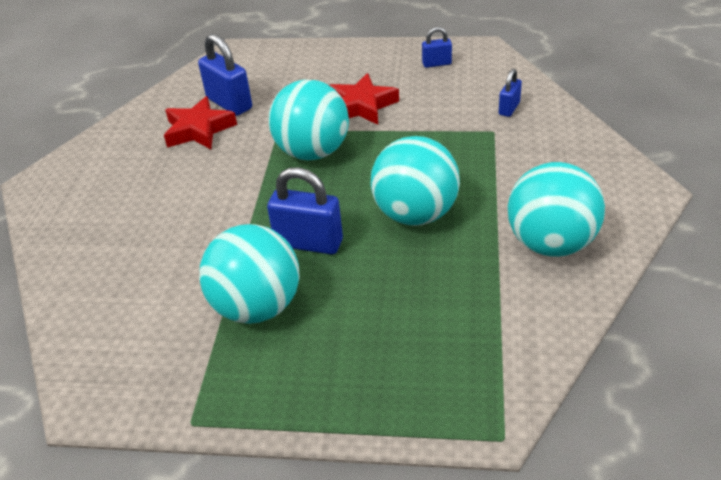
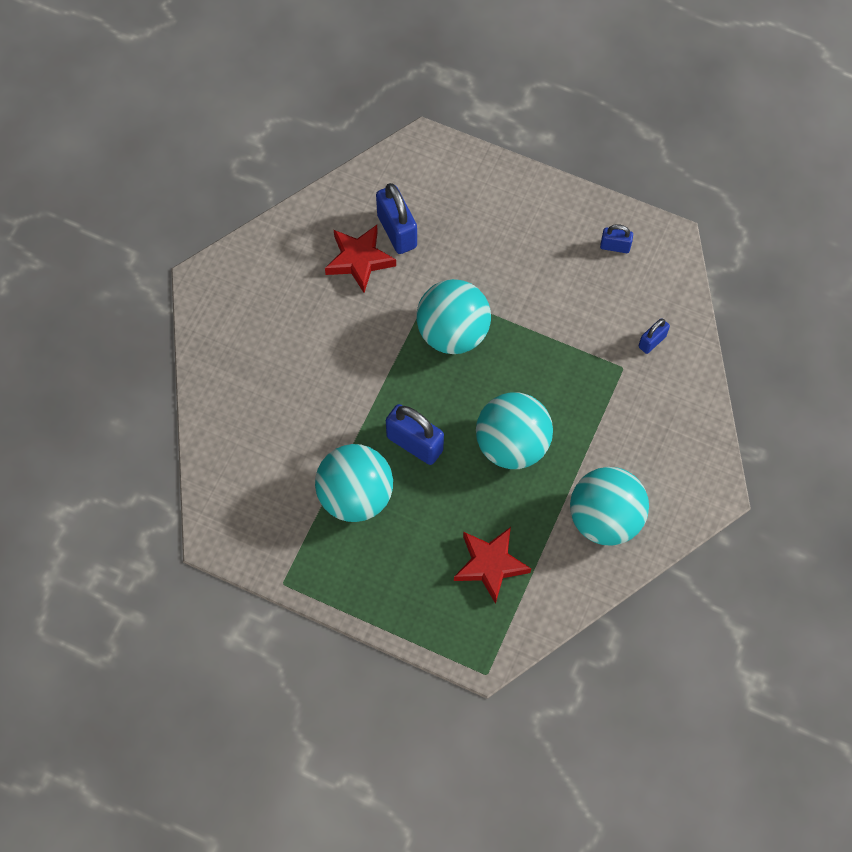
camera: 15 degrees right, 25 degrees up
(362, 106) = (519, 284): red star -> red star (490, 565)

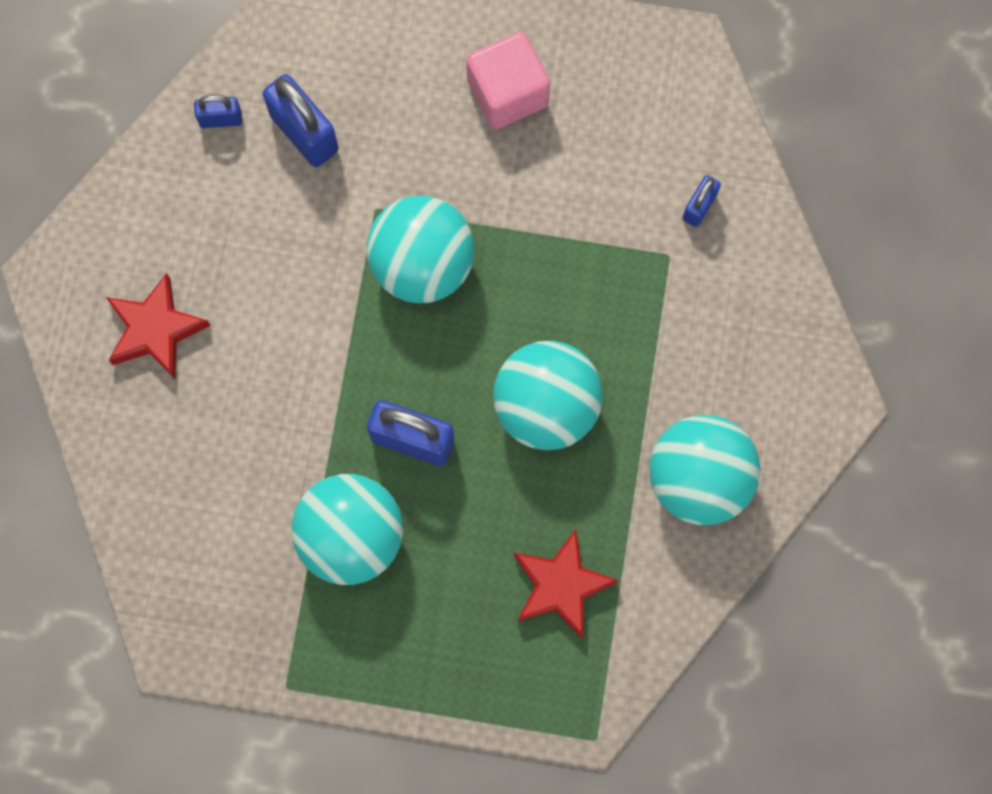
camera: 15 degrees left, 10 degrees up
(359, 260) = (263, 190): red star -> red star (155, 330)
(540, 238) = (507, 93): none -> pink cube
(615, 246) = (614, 79): blue padlock -> blue padlock (221, 119)

